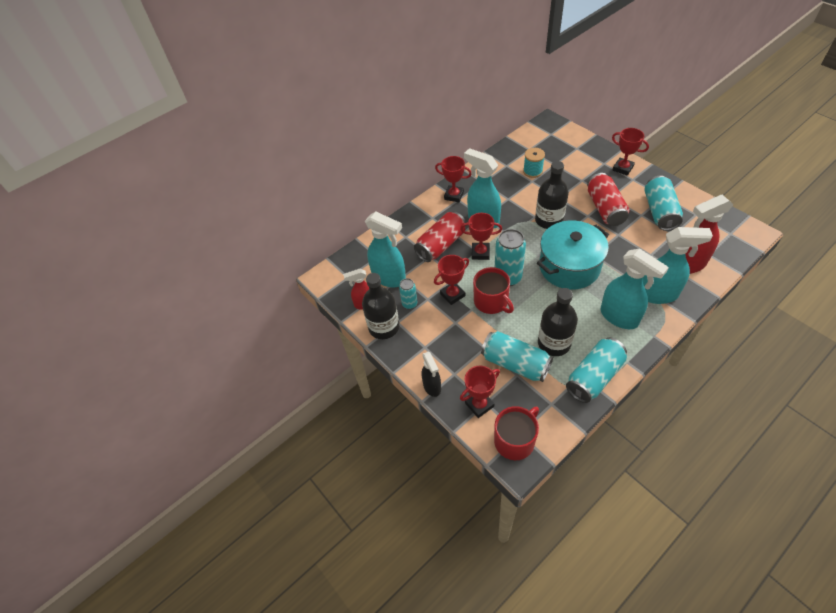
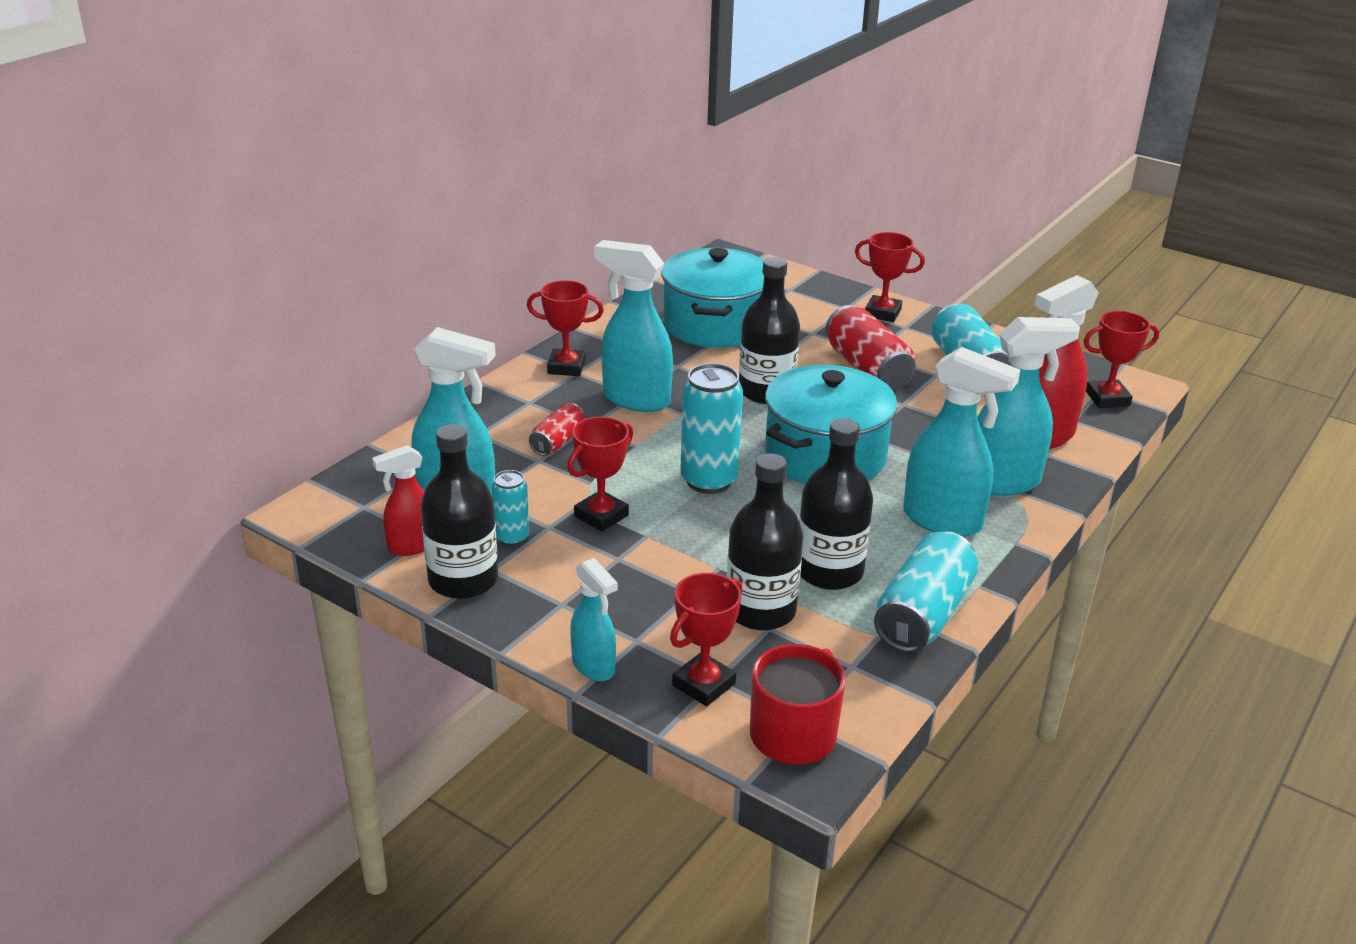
camera: 20 degrees left, 20 degrees down
(432, 387) = (594, 667): black spray bottle -> turquoise spray bottle
(441, 245) = (558, 441): red can -> red can, size x0.56
(480, 253) = (643, 448): red trophy -> red trophy (1107, 398)
(491, 302) = (685, 520): red mug -> none
(515, 363) = (760, 611): turquoise can -> black bottle
(532, 171) = (715, 325): turquoise spool -> turquoise pot

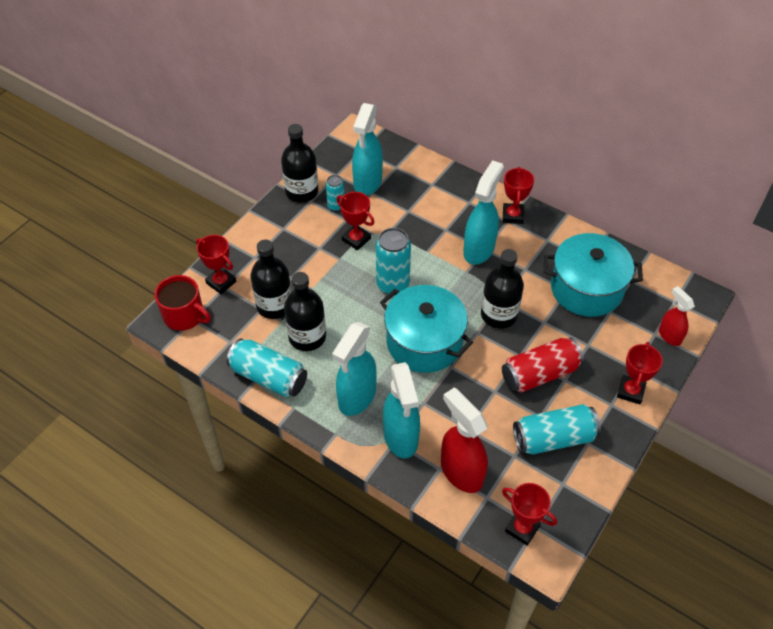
camera: 90 degrees right, 20 degrees up
(411, 546) = (328, 171): red spray bottle -> red spray bottle (669, 336)
(558, 441) = (427, 217): red can -> none
(594, 667) = (236, 242): turquoise spray bottle -> none
(1107, 398) = (522, 528): red trophy -> red trophy turned 45 degrees counterclockwise

